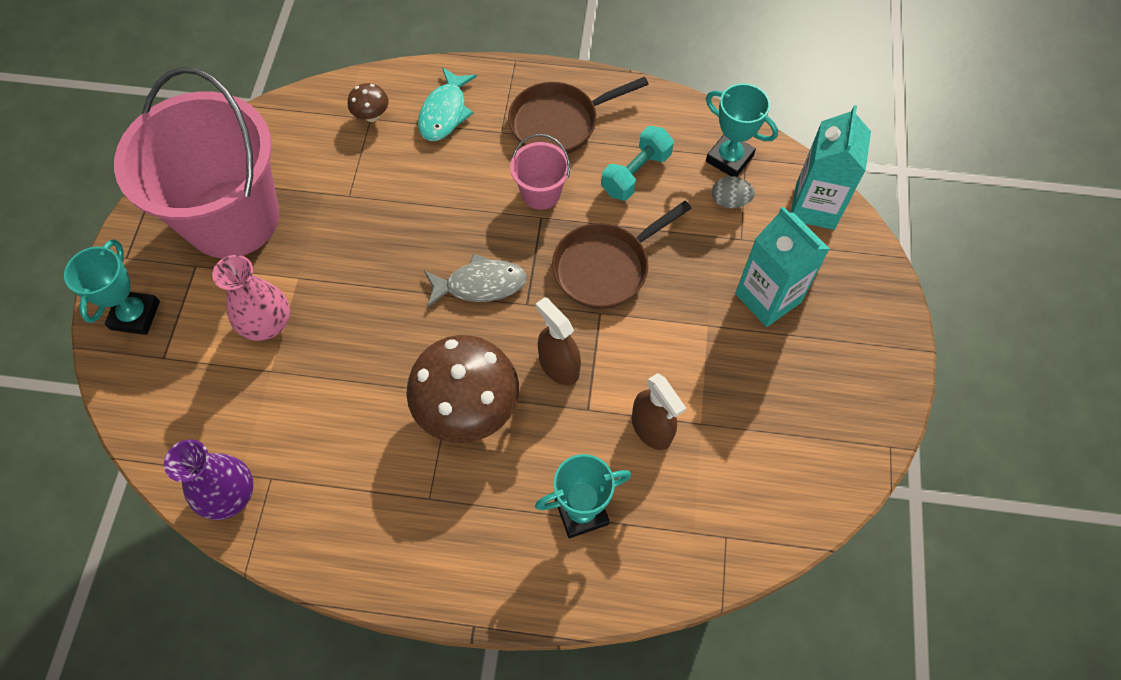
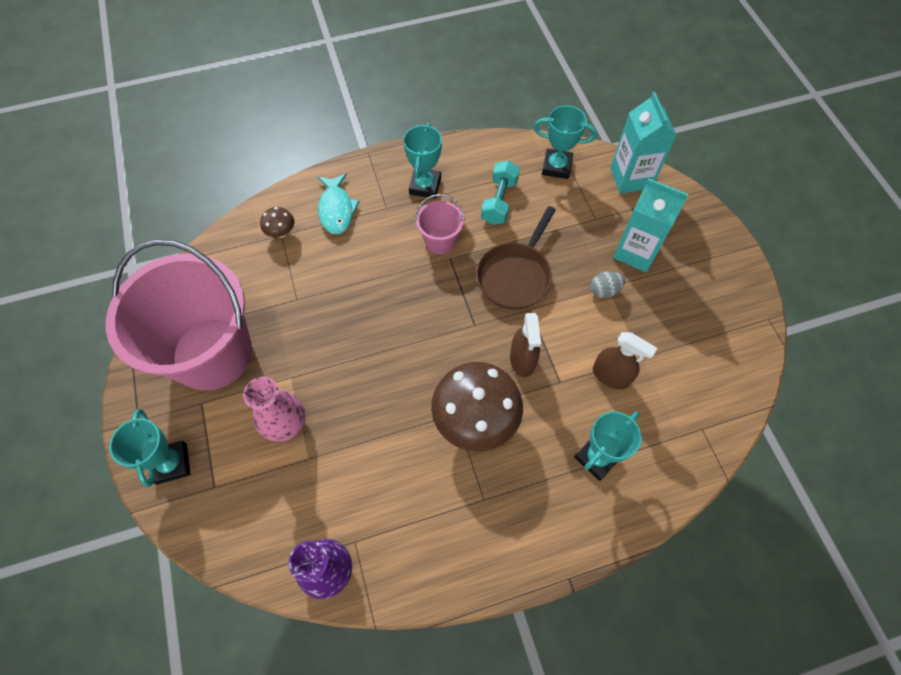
camera: 25 degrees left, 0 degrees up
(480, 285) = (433, 325): grey fish -> none
(559, 123) = (425, 186): brown pan -> turquoise trophy
(559, 366) = (522, 359): brown spray bottle -> brown spray bottle turned 120 degrees counterclockwise
(729, 201) = (573, 196): grey egg -> grey egg (604, 291)

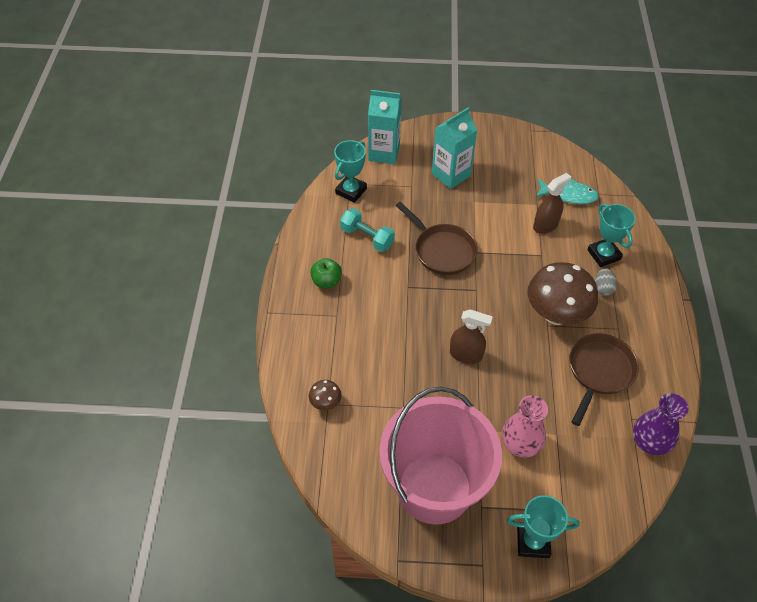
camera: 70 degrees left, 10 degrees down
(336, 209) = (320, 353): turquoise fish -> turquoise fish (568, 195)
(409, 489) = (599, 372): none -> brown pan
(425, 186) = (326, 281): turquoise trophy -> green apple
(440, 241) = (388, 288): pink bucket -> none
(522, 359) = (516, 270): brown spray bottle -> brown spray bottle (466, 354)
(604, 291) = (476, 204): grey egg -> grey egg (603, 288)

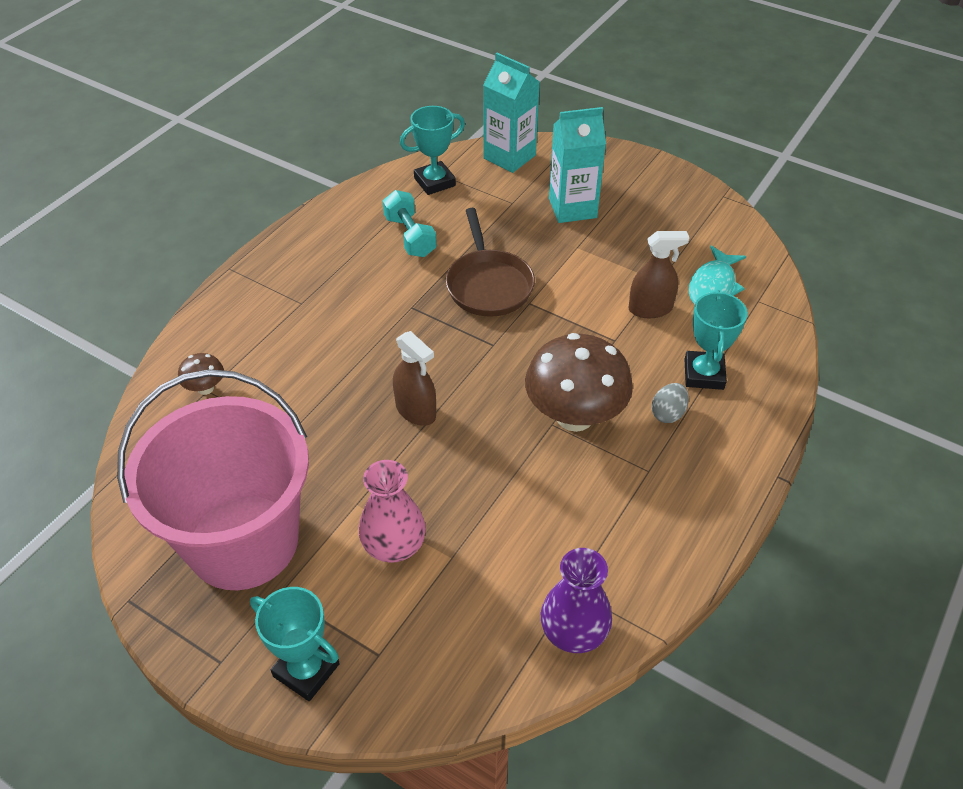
camera: 30 degrees right, 5 degrees down
(326, 281) = (322, 263): green apple -> none
(568, 195) = (713, 286): turquoise fish -> turquoise fish turned 75 degrees clockwise
(599, 372) = (575, 511): brown pan -> none

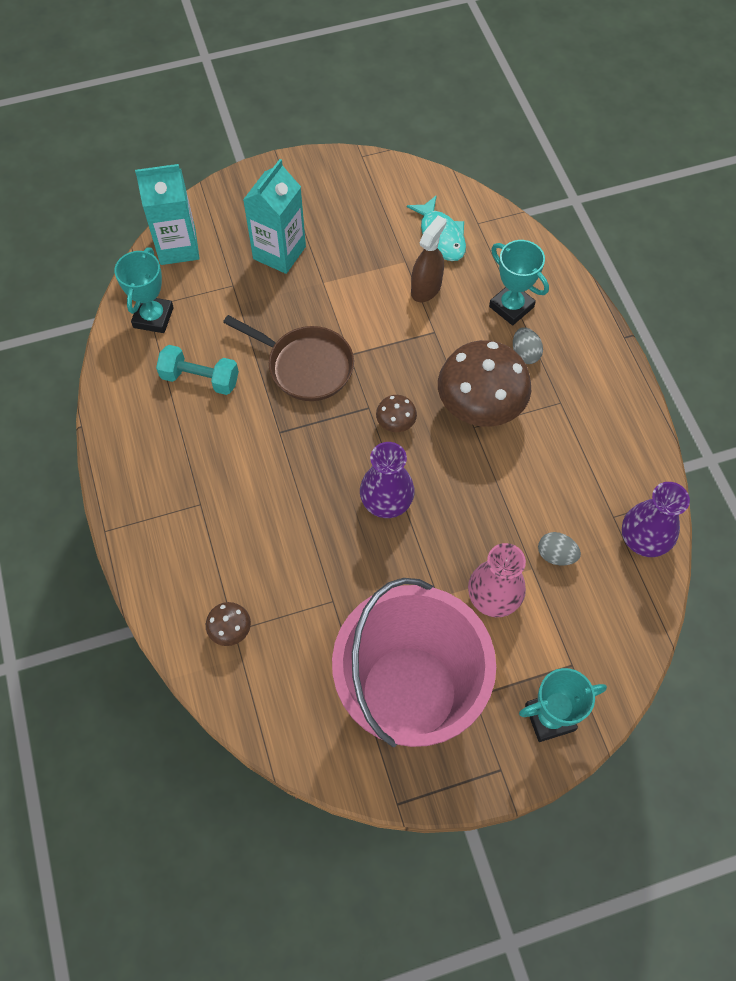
camera: 50 degrees left, 15 degrees up
(416, 411) = (386, 501): brown spray bottle -> purple vase
(483, 567) = (556, 555): none -> grey egg
(496, 371) = (395, 424): none -> brown mushroom

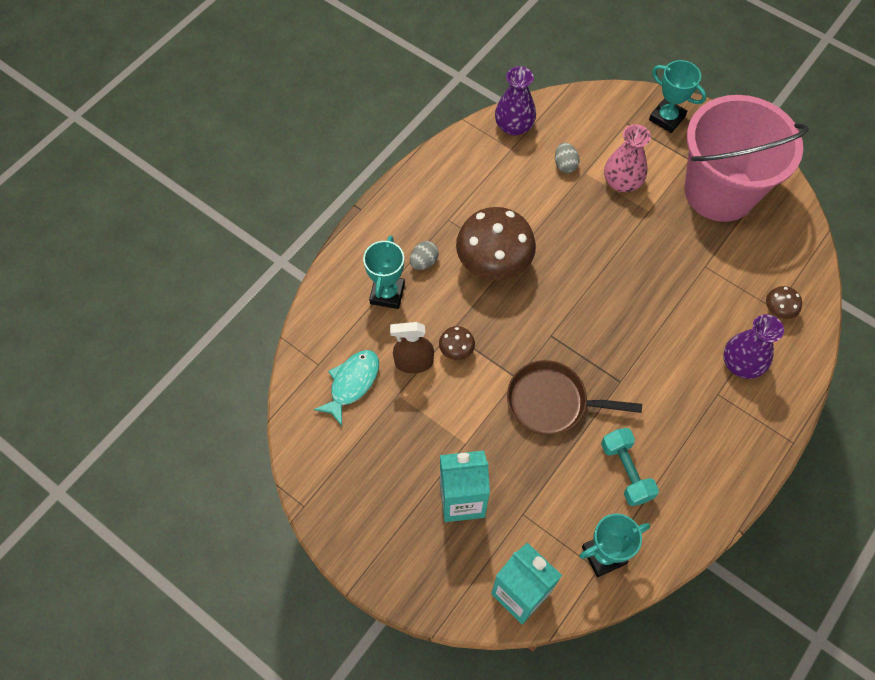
camera: 125 degrees left, 0 degrees up
(305, 366) = (552, 402): brown pan -> brown pan turned 75 degrees counterclockwise
(386, 501) = (612, 278): purple vase -> purple vase (741, 364)
(395, 424) = (549, 309): brown mushroom -> brown mushroom (456, 351)

